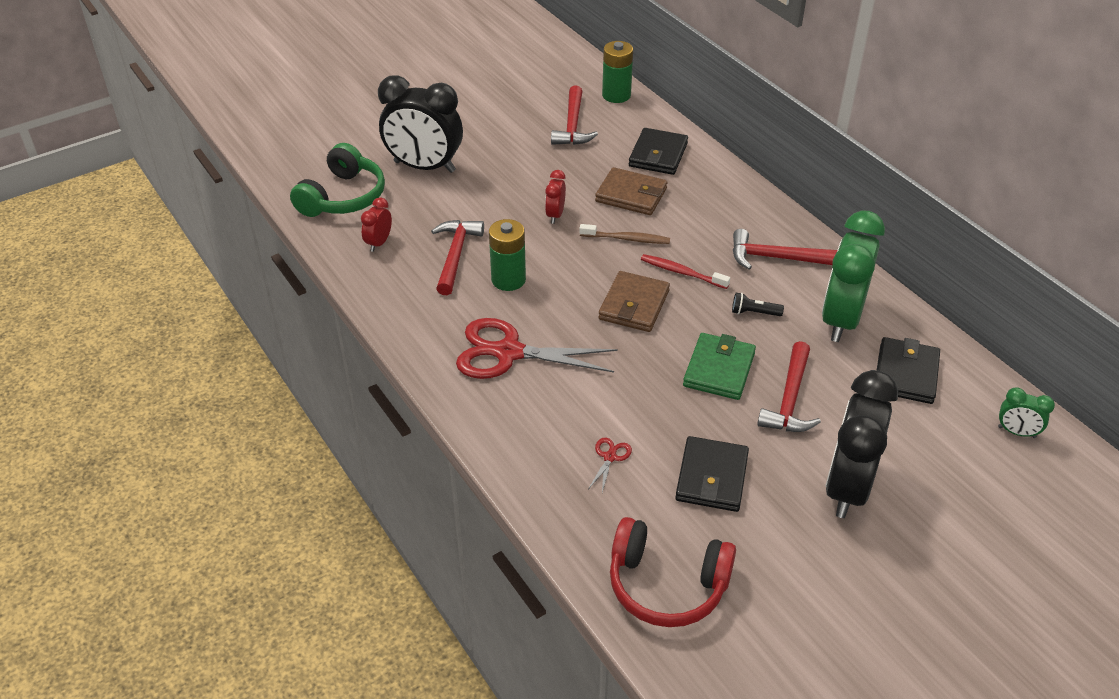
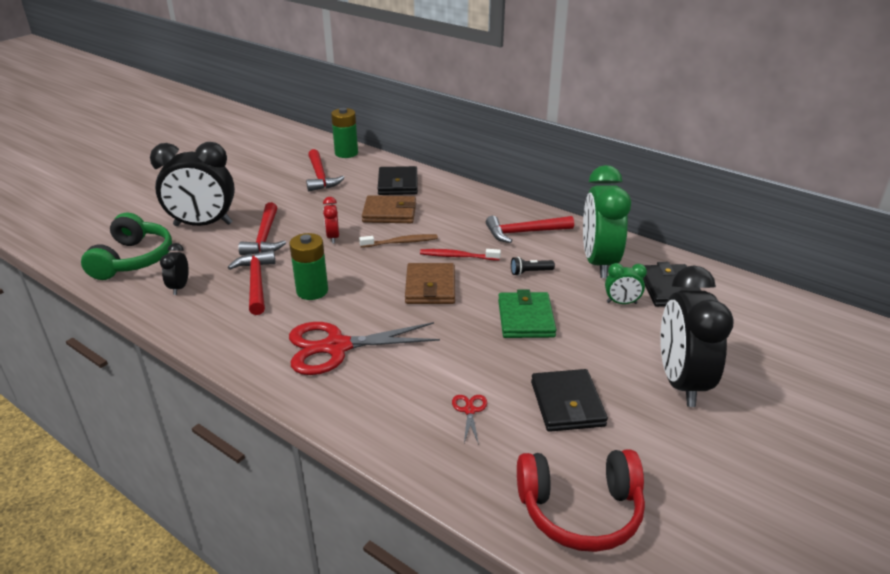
camera: 20 degrees left, 10 degrees down
(379, 243) = (179, 287): red clock -> black clock
(790, 399) = (595, 327): red hammer -> red hammer (265, 237)
(1016, 432) = (775, 310): green clock -> green clock (621, 303)

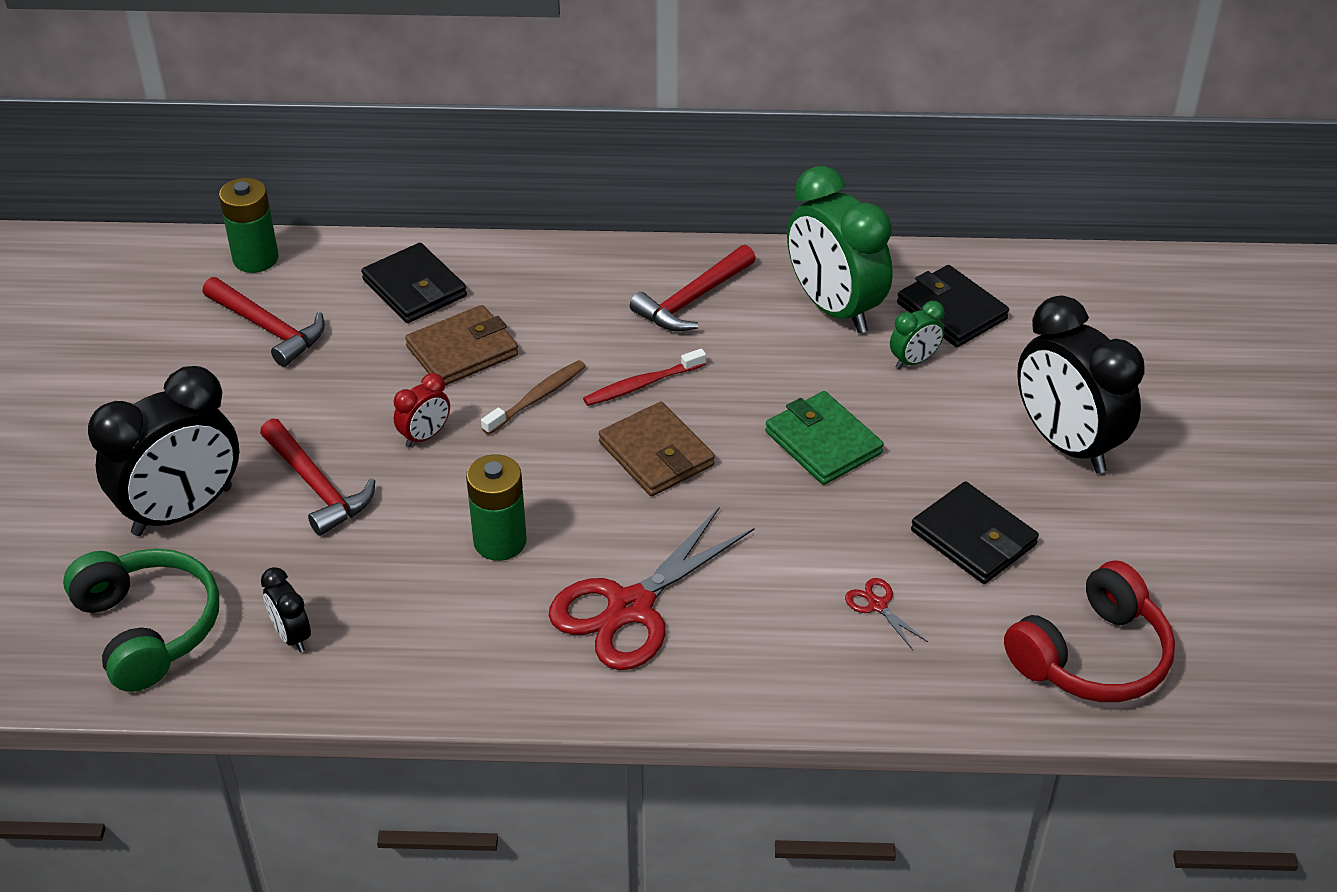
camera: 35 degrees left, 10 degrees up
(256, 282) = (400, 569): red hammer -> none
(333, 237) = (425, 436): red clock -> red clock turned 90 degrees counterclockwise
(530, 272) = (762, 366): black flashlight -> none

